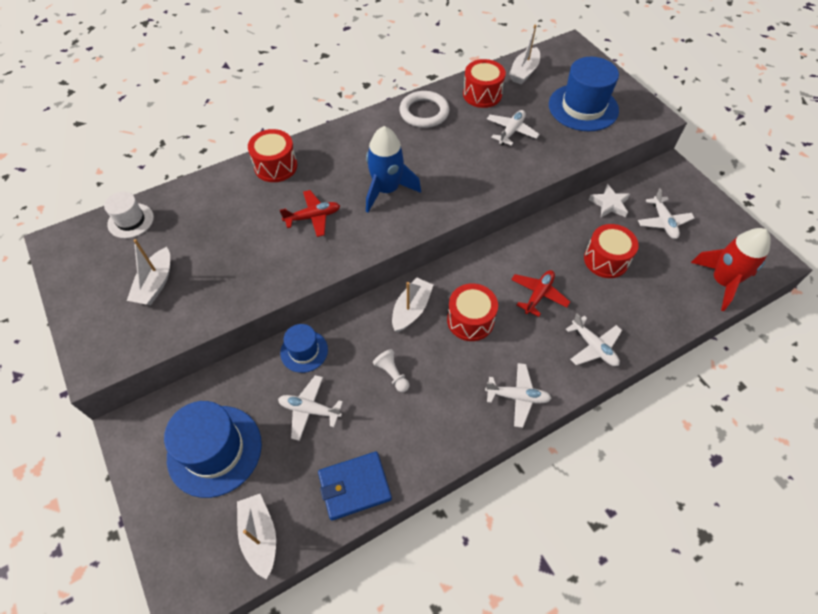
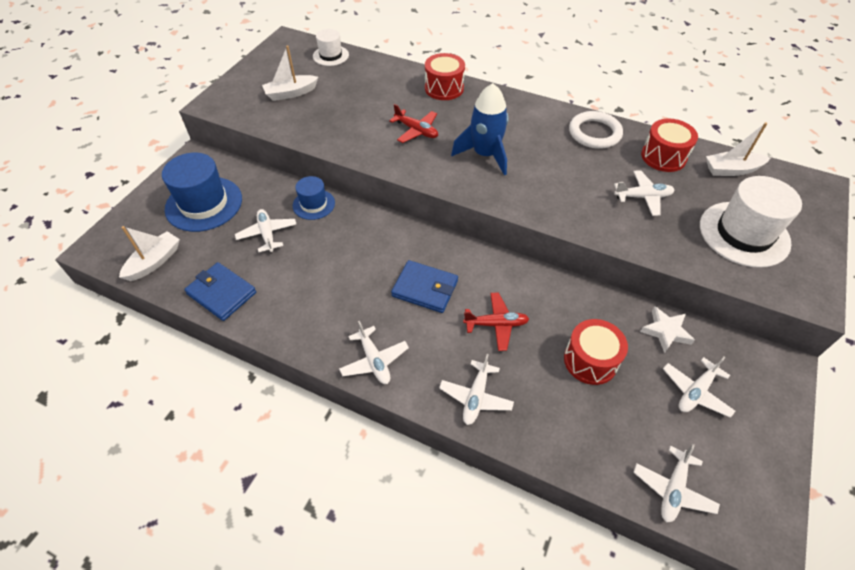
camera: 55 degrees right, 5 degrees down
(392, 374) = (332, 265): white pawn -> none
(411, 309) = (402, 245): white boat -> none
(470, 320) = (425, 288): red drum -> blue wallet
(583, 107) = (744, 234): blue hat -> white hat
(722, 282) = (673, 489): red rocket -> white plane

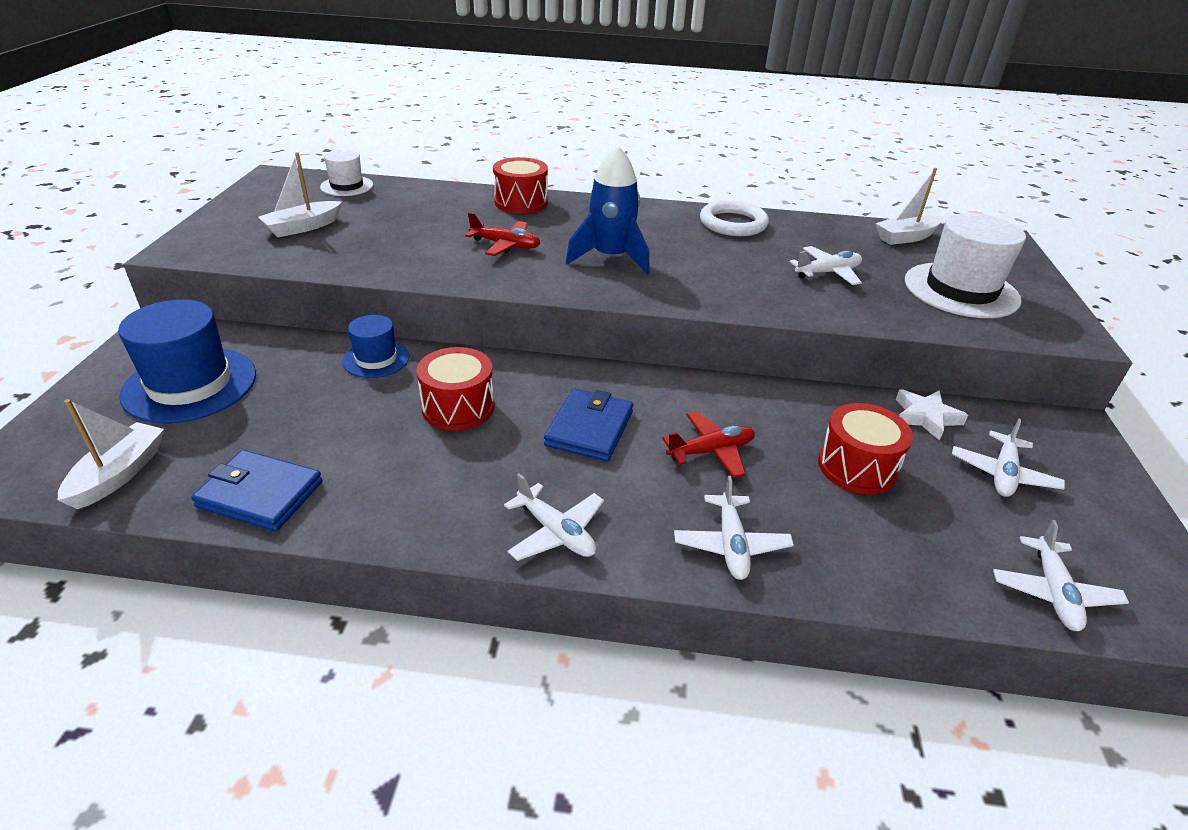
camera: 20 degrees left, 15 degrees down
(267, 234) = (314, 405): white plane -> none
(425, 288) = (589, 428): blue wallet -> blue wallet turned 75 degrees counterclockwise
(663, 157) = (825, 235): red drum -> red drum (458, 407)

